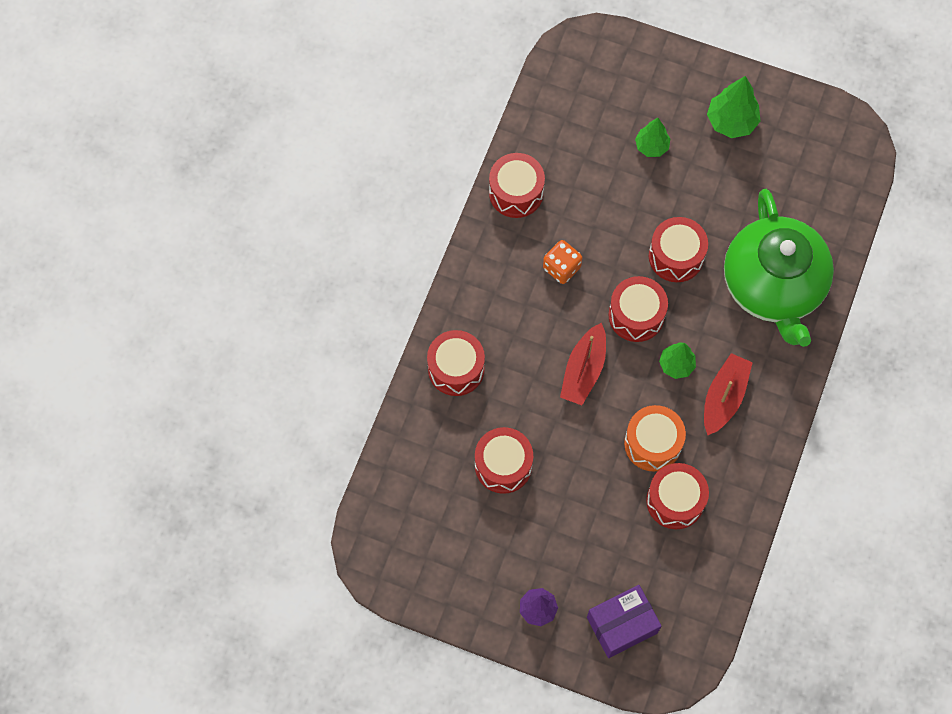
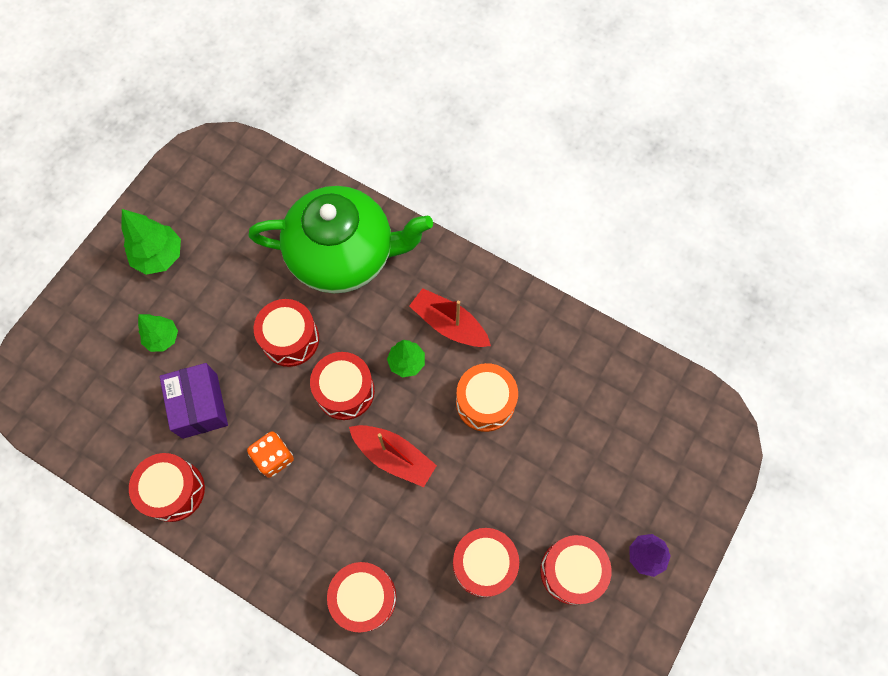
camera: 80 degrees left, 0 degrees up
(622, 625) = (670, 471): purple box -> purple box (200, 406)
(675, 501) = (548, 393): red drum -> red drum (571, 571)

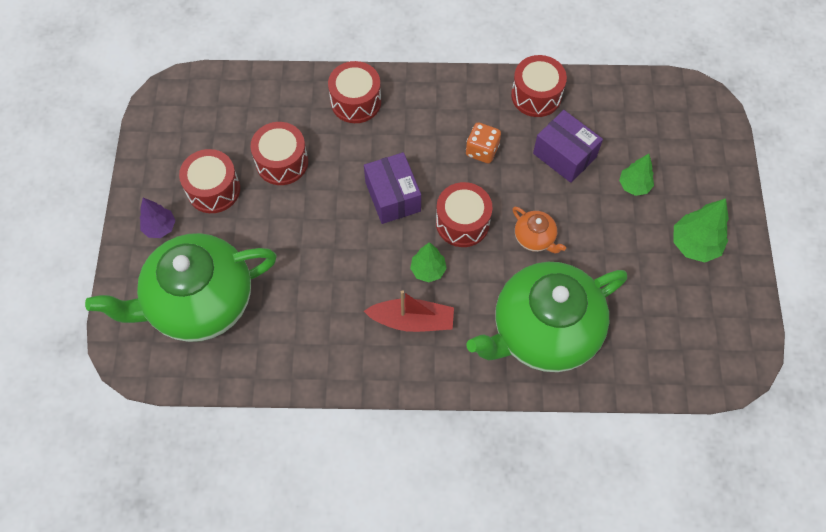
camera: 150 degrees right, 5 degrees down
(290, 339) = (535, 238): red drum -> orange teapot
(394, 456) = (392, 197): red boat -> purple box
(485, 402) = (344, 273): orange drum -> none
(637, 448) = (199, 302): none -> green teapot

